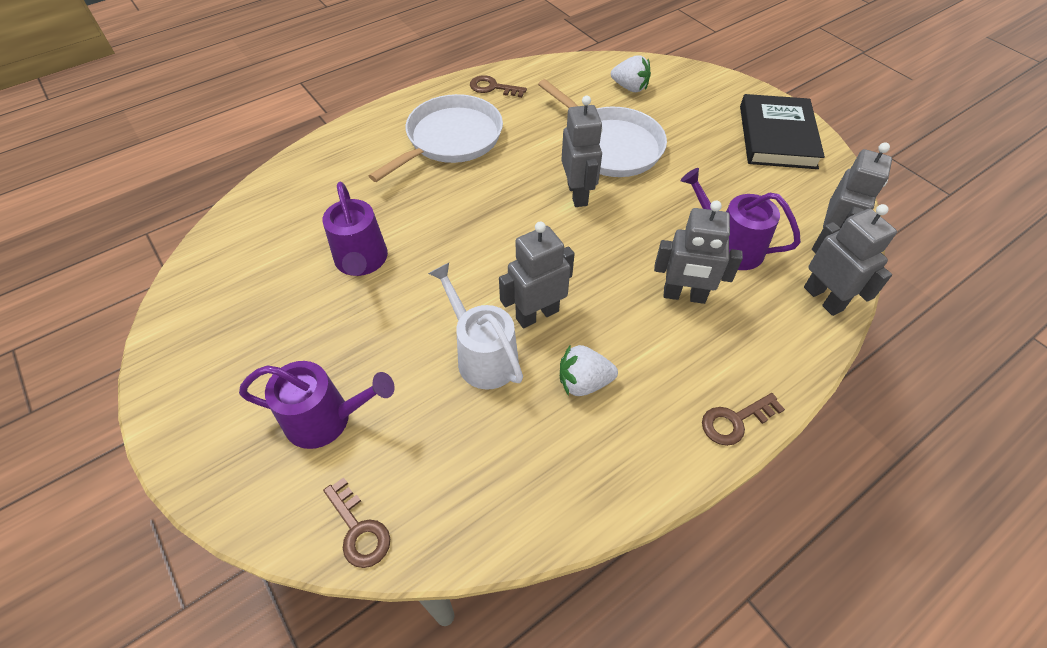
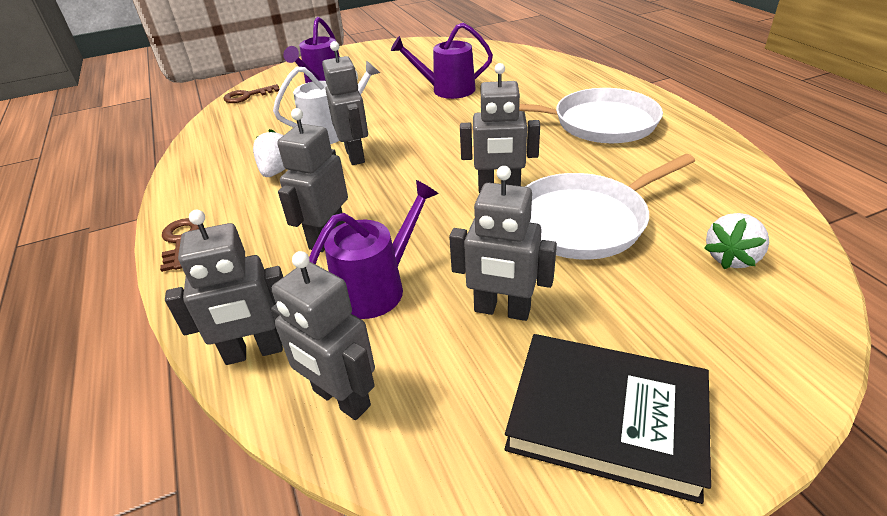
camera: 105 degrees right, 15 degrees down
(451, 139) = (599, 123): white pan -> white pan turned 45 degrees counterclockwise
(493, 88) = (701, 148): brown key -> none
(721, 179) = (502, 310): none -> grey robot

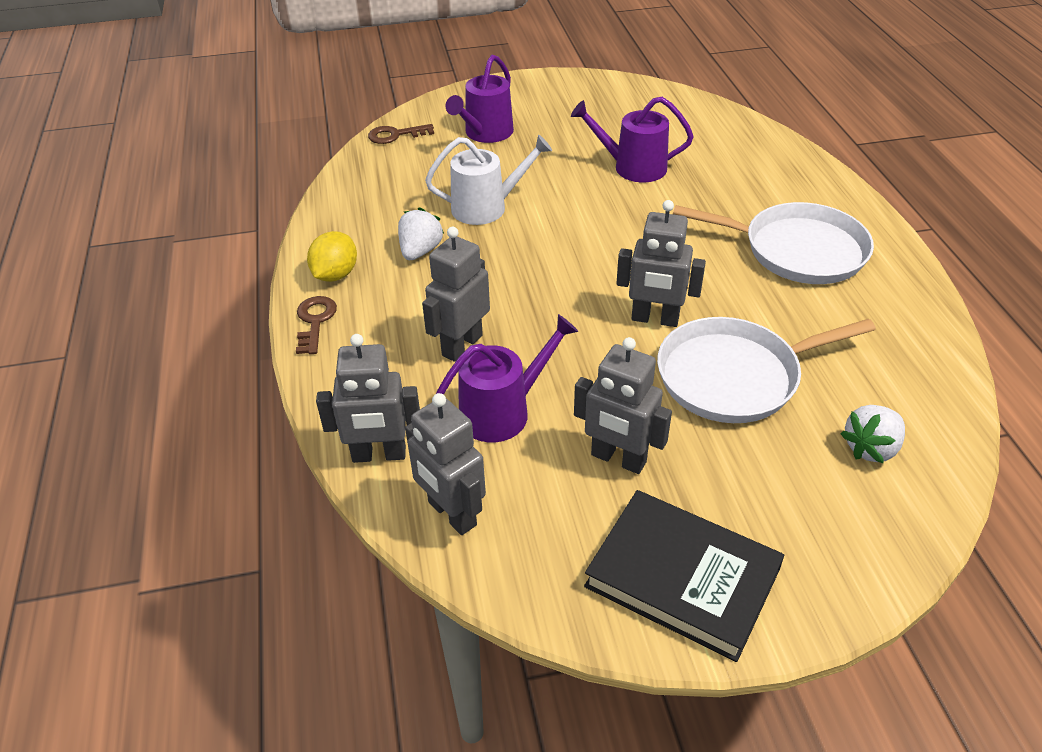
camera: 10 degrees right, 5 degrees up
(199, 200) = (335, 275): none -> yellow lemon
(355, 155) = (507, 245): grey robot -> none

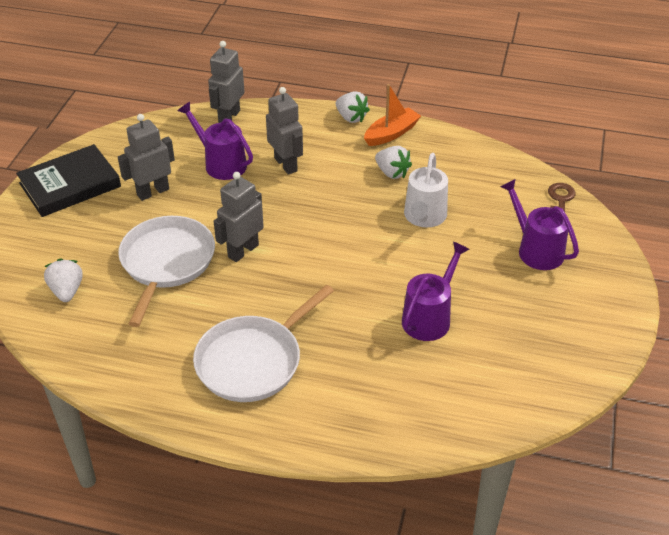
camera: 115 degrees right, 0 degrees up
(315, 321) = (351, 118): brown key -> white strawberry
(335, 275) = (391, 134): yellow lemon -> orange boat
(451, 514) = (172, 129): grey robot -> none
(502, 412) = (221, 164): purple watering can -> purple watering can turned 135 degrees clockwise

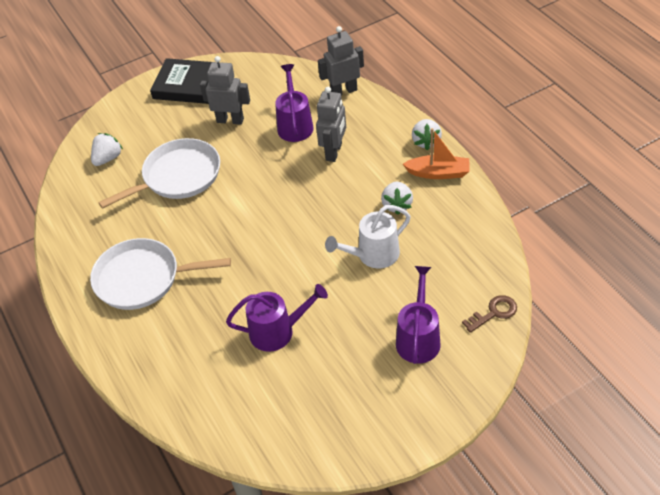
camera: 50 degrees right, 5 degrees up
(243, 251) = (229, 199): grey robot -> none

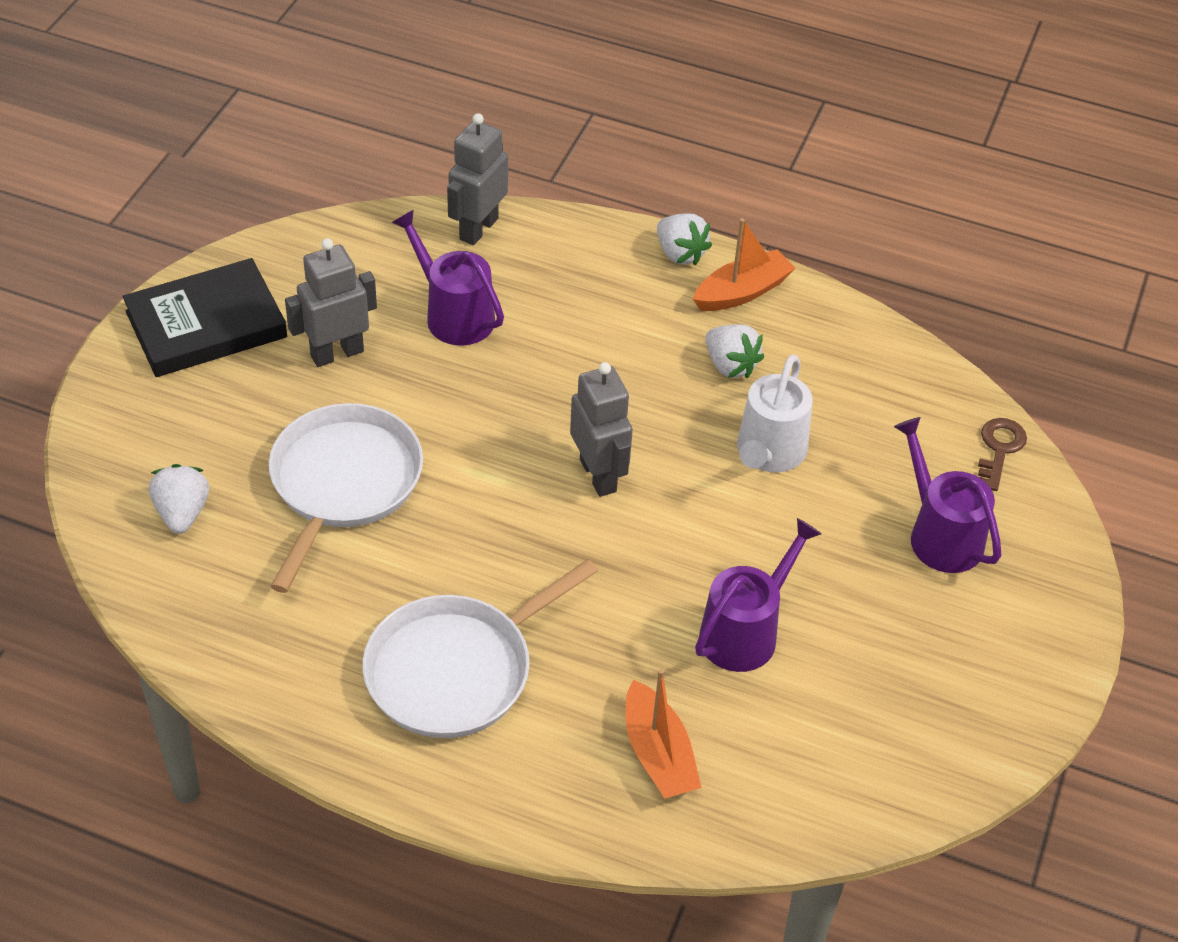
camera: 45 degrees left, 0 degrees up
(185, 363) = (658, 754): none -> orange boat
(334, 152) = (559, 329): grey robot -> grey robot (598, 475)

